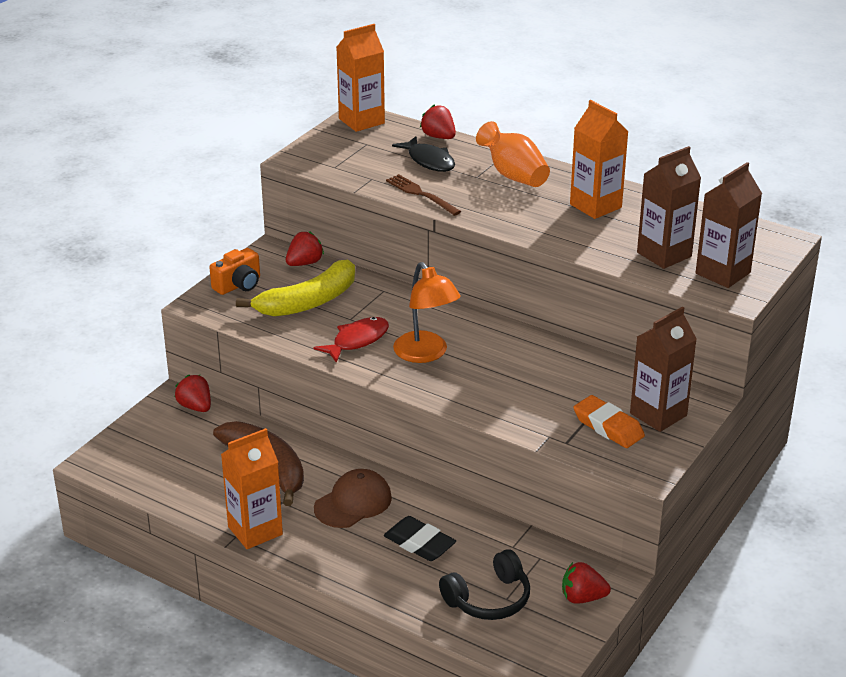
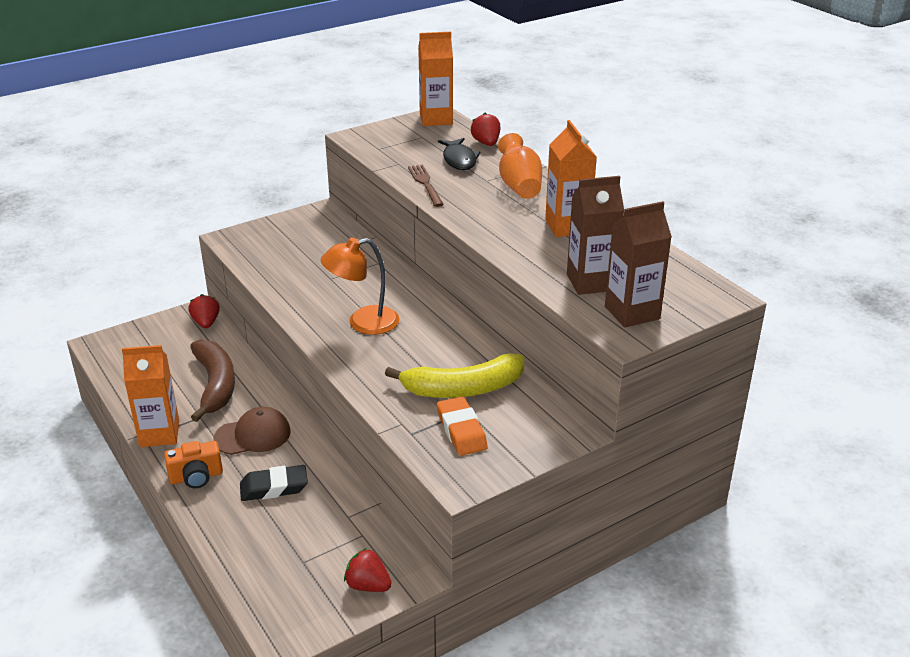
camera: 25 degrees right, 0 degrees up
(238, 285) = (271, 231): orange camera -> orange camera (196, 477)
(304, 263) = (337, 227): red strawberry -> none
(308, 302) = (311, 257): yellow banana -> yellow banana (463, 389)
(357, 340) = (319, 297): red fish -> none
(419, 543) = (274, 487): black eraser -> black eraser turned 75 degrees counterclockwise
(426, 354) = (363, 323): orange lamp -> orange lamp turned 75 degrees clockwise
(488, 599) = (287, 557): black headphones -> none
(658, 414) = (517, 433): brown carton -> none

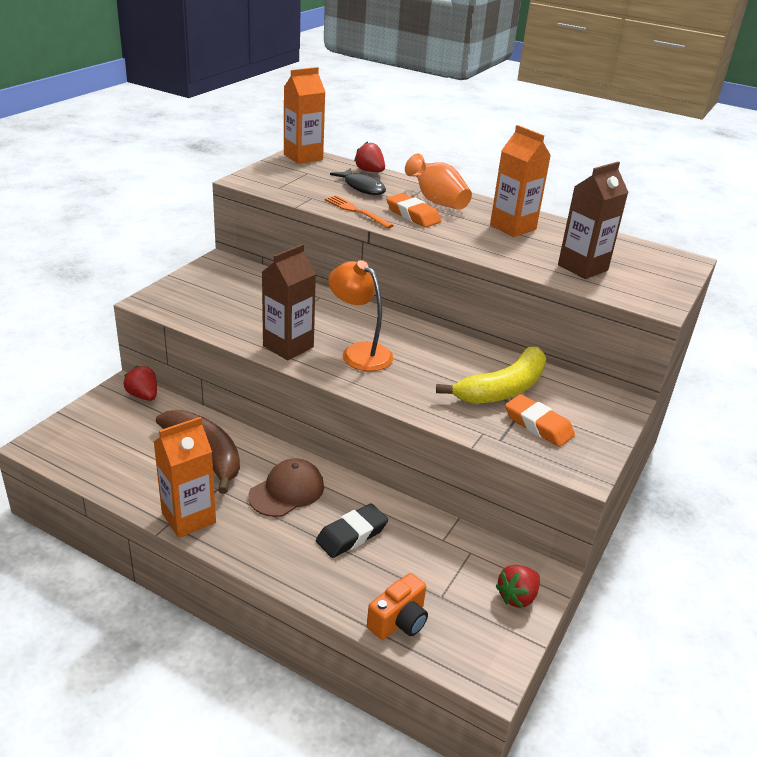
camera: 30 degrees left, 0 degrees up
(196, 477) = (265, 549): orange camera -> orange camera (399, 621)
(363, 323) = (359, 352): orange lamp -> orange lamp turned 90 degrees clockwise
(368, 585) = (517, 597): red strawberry -> red strawberry turned 45 degrees counterclockwise
(425, 184) = (356, 211): brown fork -> orange fork
(477, 197) = (413, 215): none -> orange eraser
(632, 313) = (640, 285): brown carton -> brown carton (288, 346)

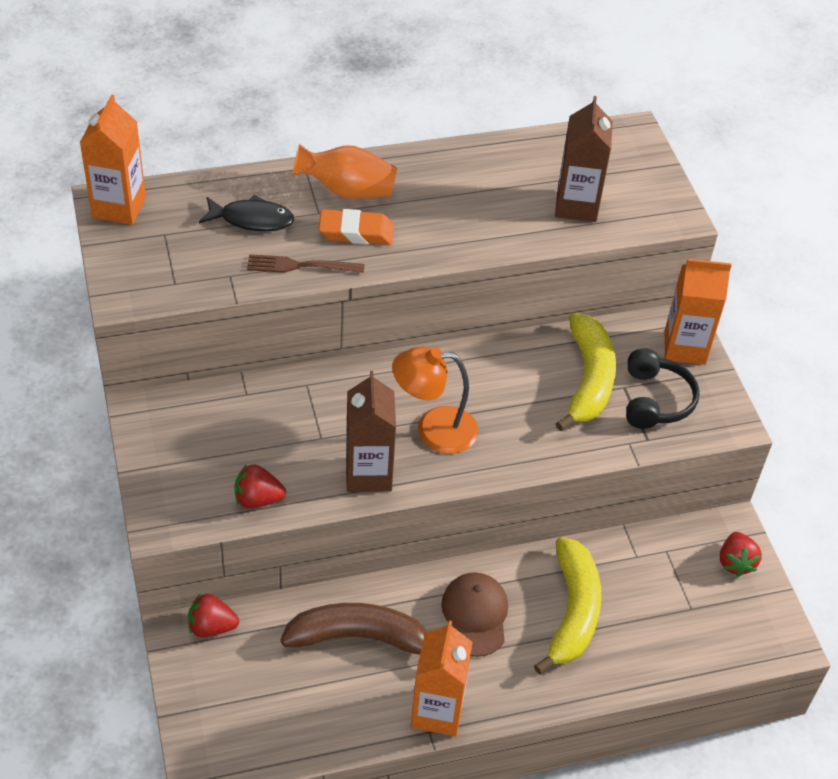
camera: 45 degrees left, 15 degrees up
(351, 535) = (572, 612): black eraser -> yellow banana
(356, 211) = (300, 266): orange fork -> brown fork
(369, 171) = (220, 184): red strawberry -> red strawberry (258, 499)
(399, 621) = (689, 655): orange camera -> none
(513, 227) = (458, 184): orange carton -> orange carton (685, 347)
(538, 425) = (655, 400): orange eraser -> black headphones

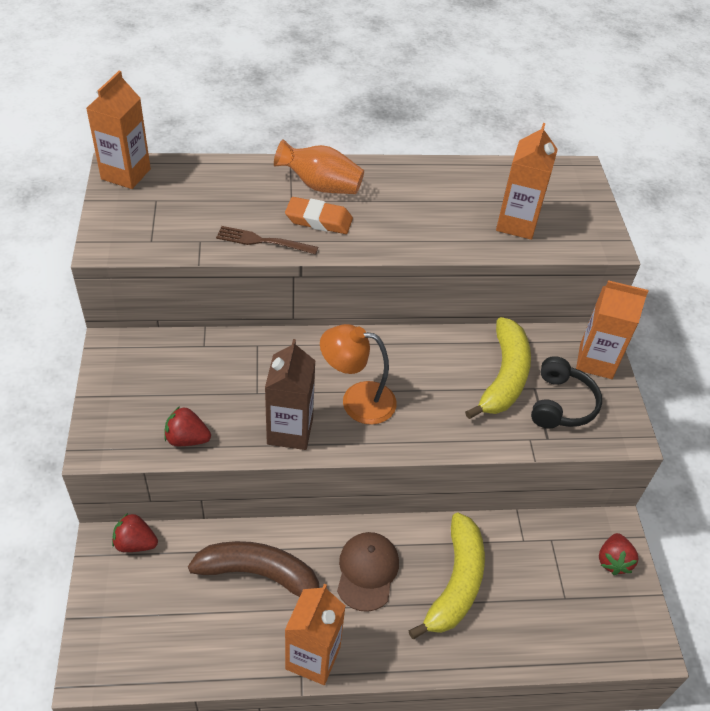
camera: 10 degrees right, 0 degrees up
(252, 219) = (233, 198): black fish -> none
(576, 206) = (517, 224): brown carton -> orange carton

